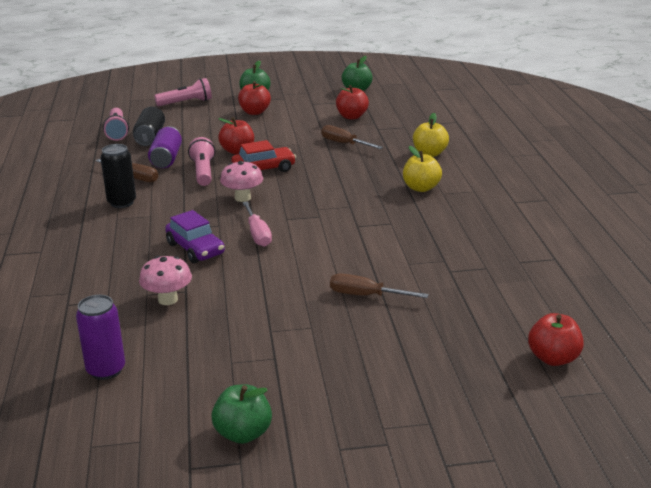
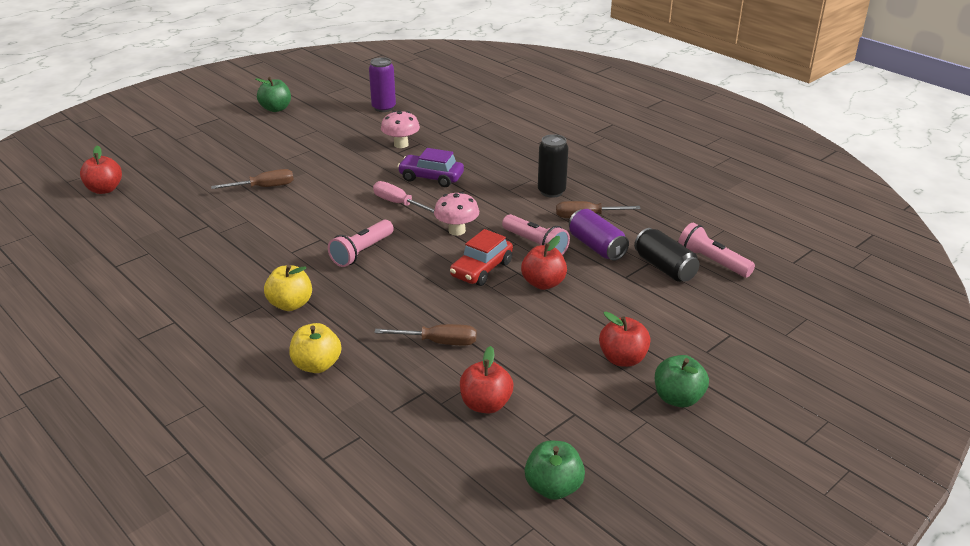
camera: 145 degrees right, 5 degrees up
(186, 103) = (735, 342): pink flashlight -> pink flashlight (362, 252)

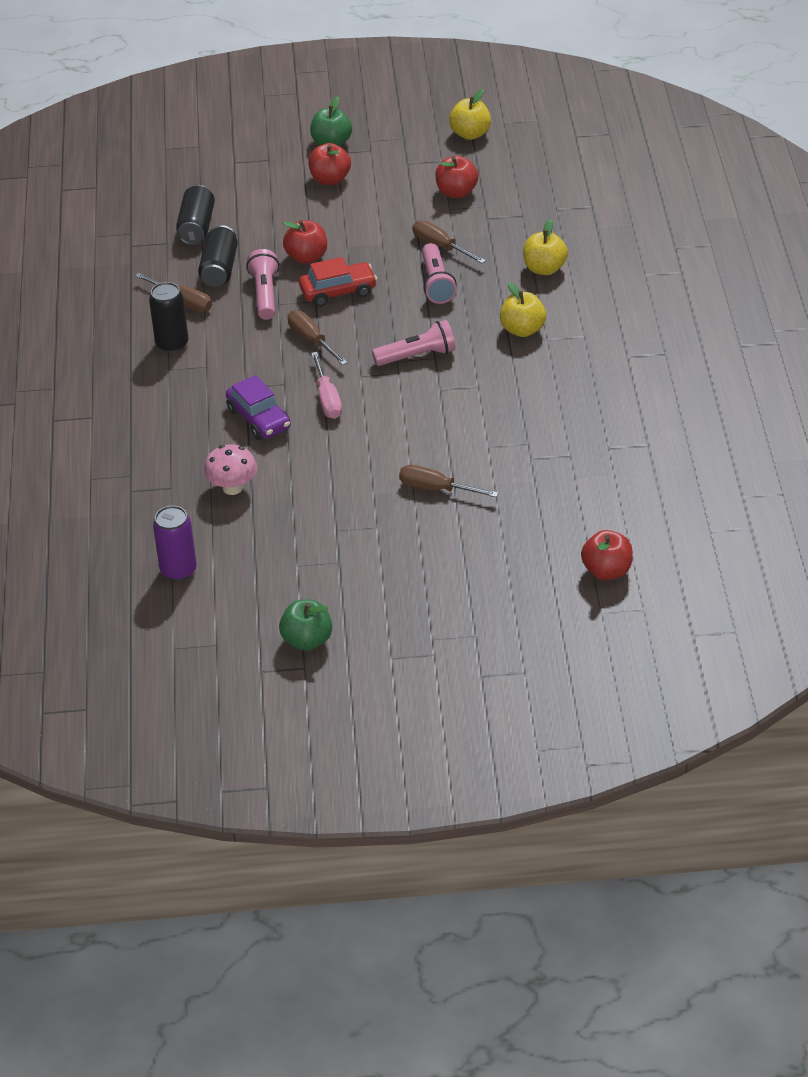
camera: 140 degrees left, 10 degrees up
(457, 231) = (311, 340): pink mushroom -> brown screwdriver
(553, 487) = (470, 134): green apple -> yellow apple
(596, 247) = (219, 269): purple can -> black can
(711, 262) = (154, 215): pink flashlight -> pink flashlight (436, 283)

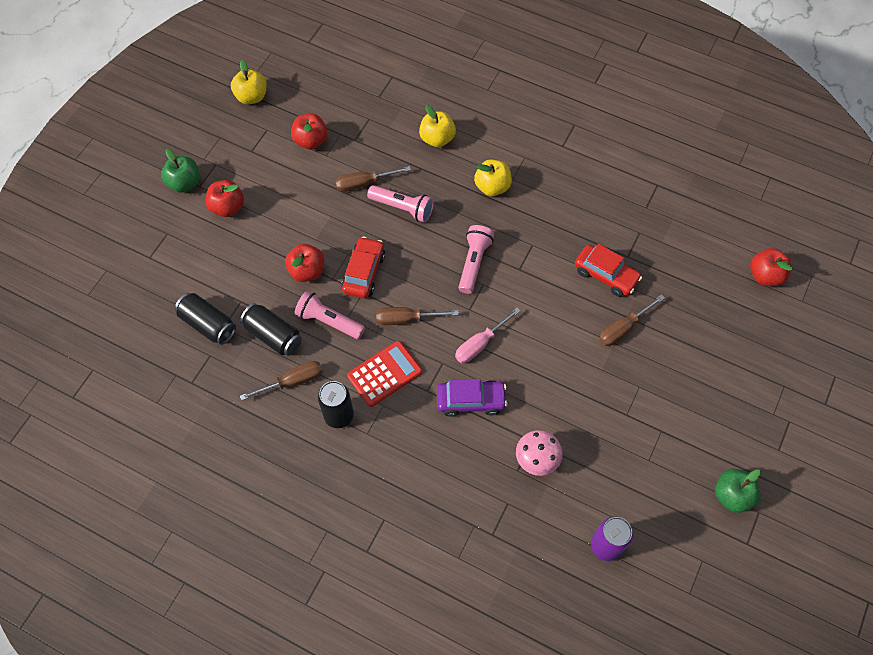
camera: 60 degrees left, 20 degrees up
(240, 352) = (384, 374): none -> red calculator
(327, 399) = (480, 344): pink screwdriver -> pink screwdriver turned 120 degrees clockwise
(490, 451) = (605, 275): none -> red car

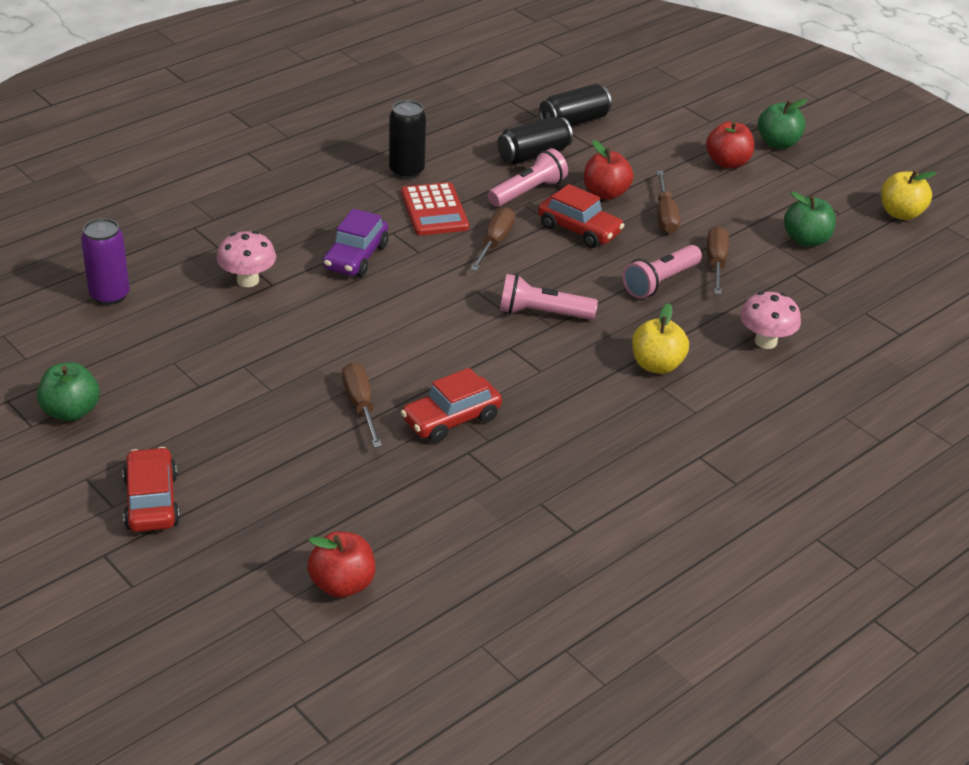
camera: 110 degrees right, 25 degrees down
(293, 381) = (468, 154): brown screwdriver -> brown screwdriver (665, 215)
(311, 141) = (806, 240): red apple -> green apple
(437, 139) = (765, 341): yellow apple -> pink mushroom
(473, 263) = (542, 313): pink flashlight -> pink flashlight turned 150 degrees clockwise
(480, 344) = (423, 285): pink screwdriver -> none
(772, 401) = (152, 501): none -> red car

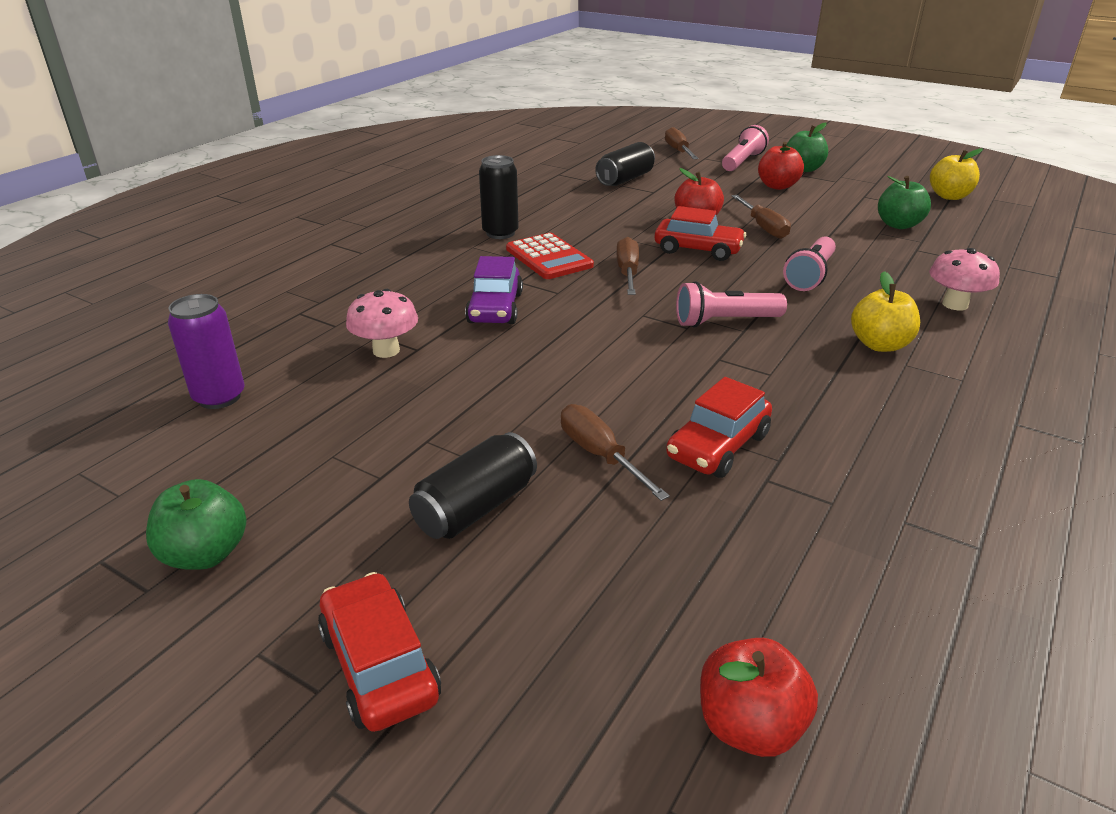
camera: 15 degrees left, 5 degrees down
(528, 192) = (626, 230): pink flashlight -> pink flashlight (742, 162)
(533, 155) = (609, 205): black can -> black can (475, 507)
(716, 263) = (842, 253): brown screwdriver -> brown screwdriver (678, 151)

